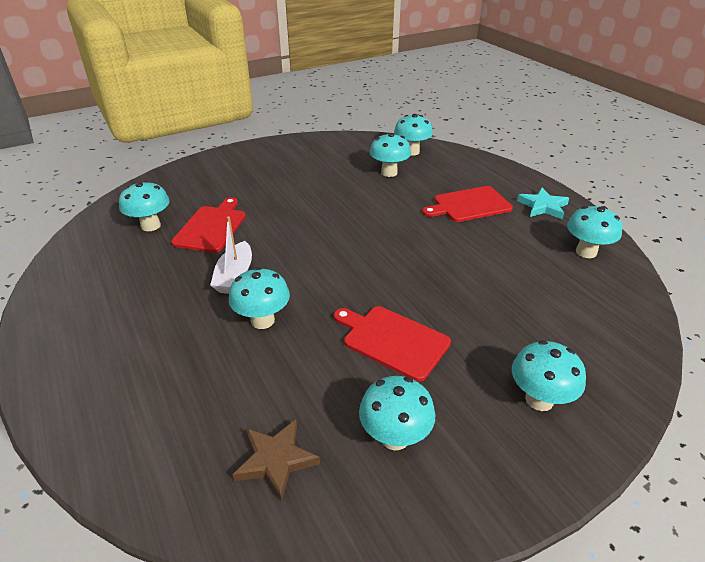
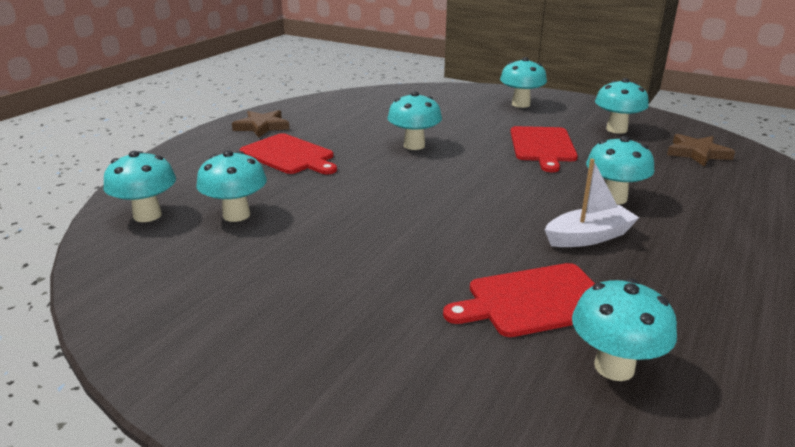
camera: 120 degrees left, 10 degrees down
(543, 206) = (262, 127): turquoise star -> brown star
(586, 252) = (332, 107): turquoise mushroom -> turquoise mushroom (414, 145)

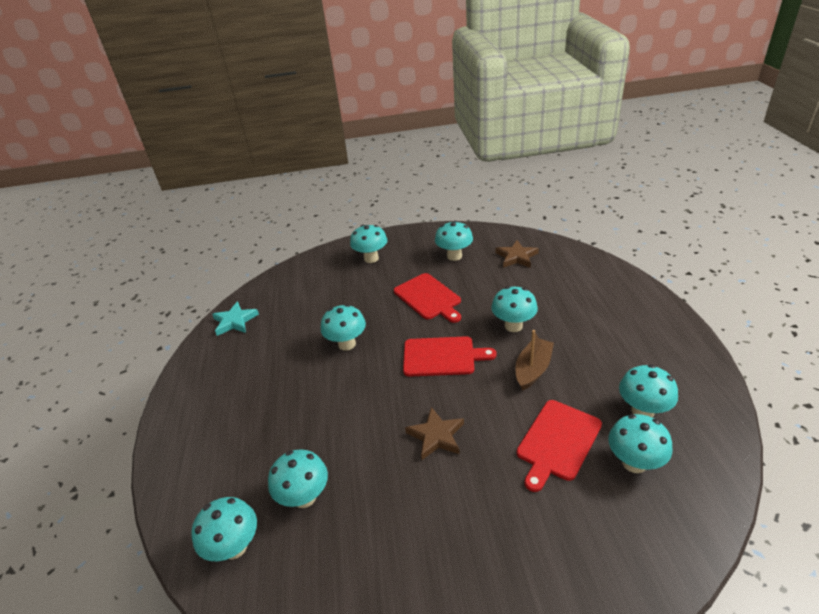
camera: 35 degrees left, 10 degrees up
(262, 127) = (203, 389): brown star -> brown star (436, 436)
(289, 155) = (267, 409): red cutting board -> red cutting board (442, 356)
(342, 101) = (235, 321): none -> turquoise star
(589, 237) = (533, 369): white boat -> brown boat
(696, 333) = (642, 411): none -> turquoise mushroom

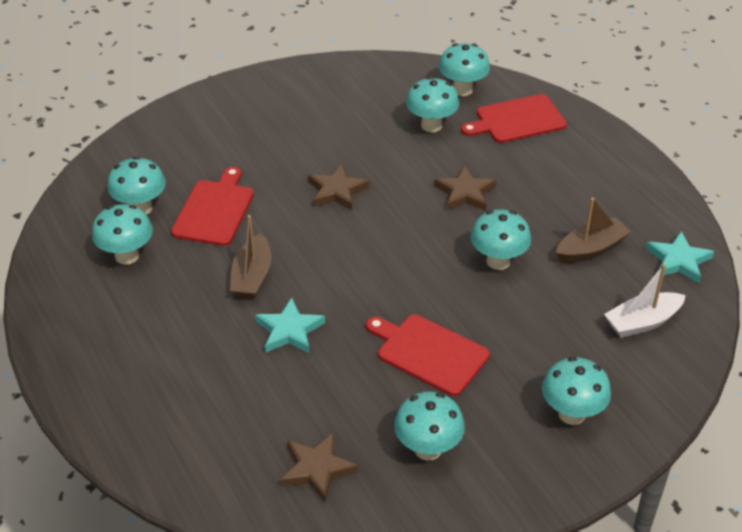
camera: 155 degrees right, 5 degrees up
(279, 339) = (591, 249): none -> brown boat
(294, 292) = (642, 322): none -> white boat
(329, 406) = (465, 193): none -> brown star
(442, 356) = (367, 270): red cutting board -> red cutting board (517, 120)
(513, 326) = (289, 330): turquoise mushroom -> turquoise star

